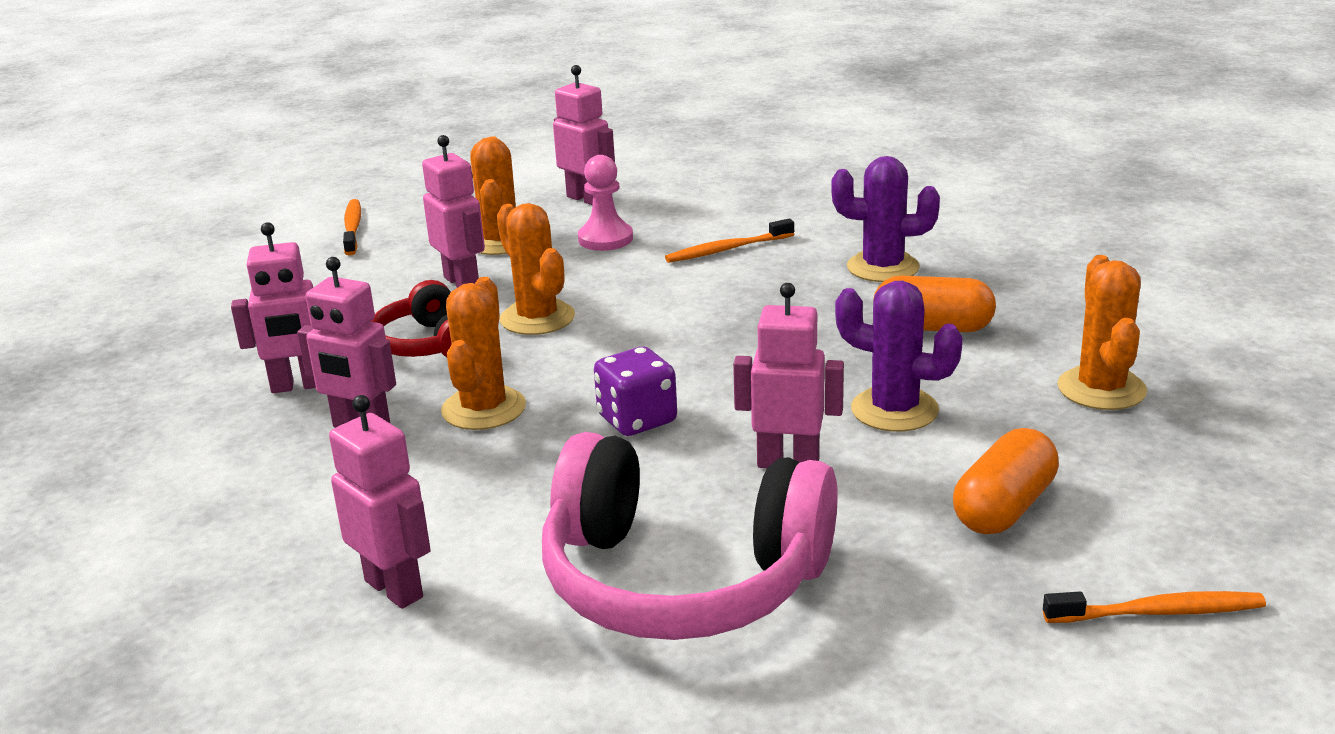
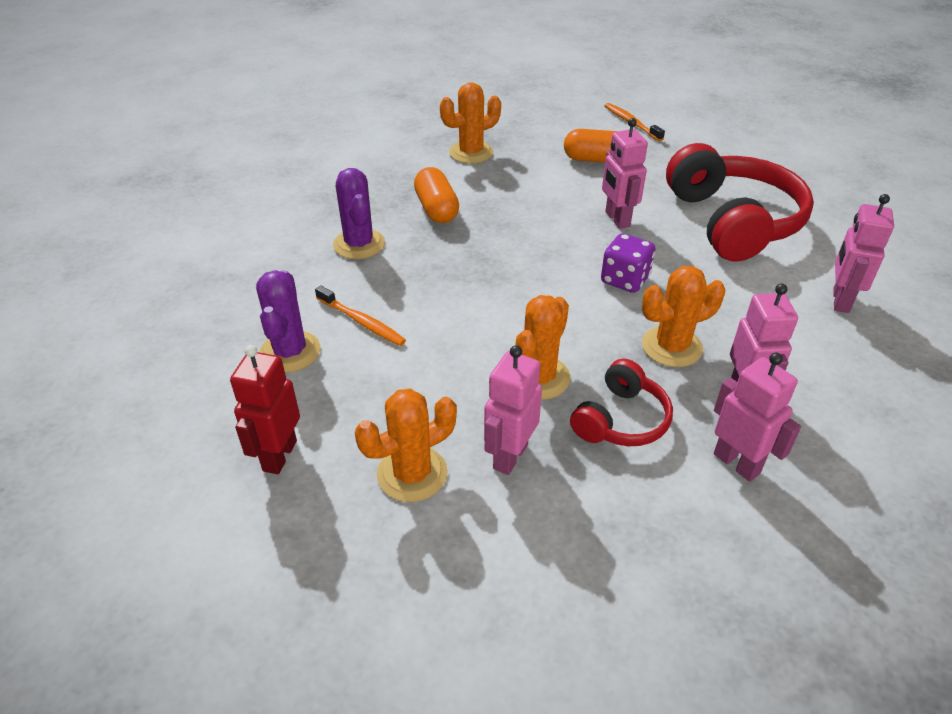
camera: 120 degrees left, 15 degrees up
(353, 228) = (438, 638): orange toothbrush -> none
(586, 199) = (279, 455): pink robot -> red robot
(605, 239) = (372, 400): pink pawn -> none
(682, 579) = (732, 221): pink headphones -> red headphones
(894, 410) = (539, 201): purple cactus -> purple cactus (290, 352)

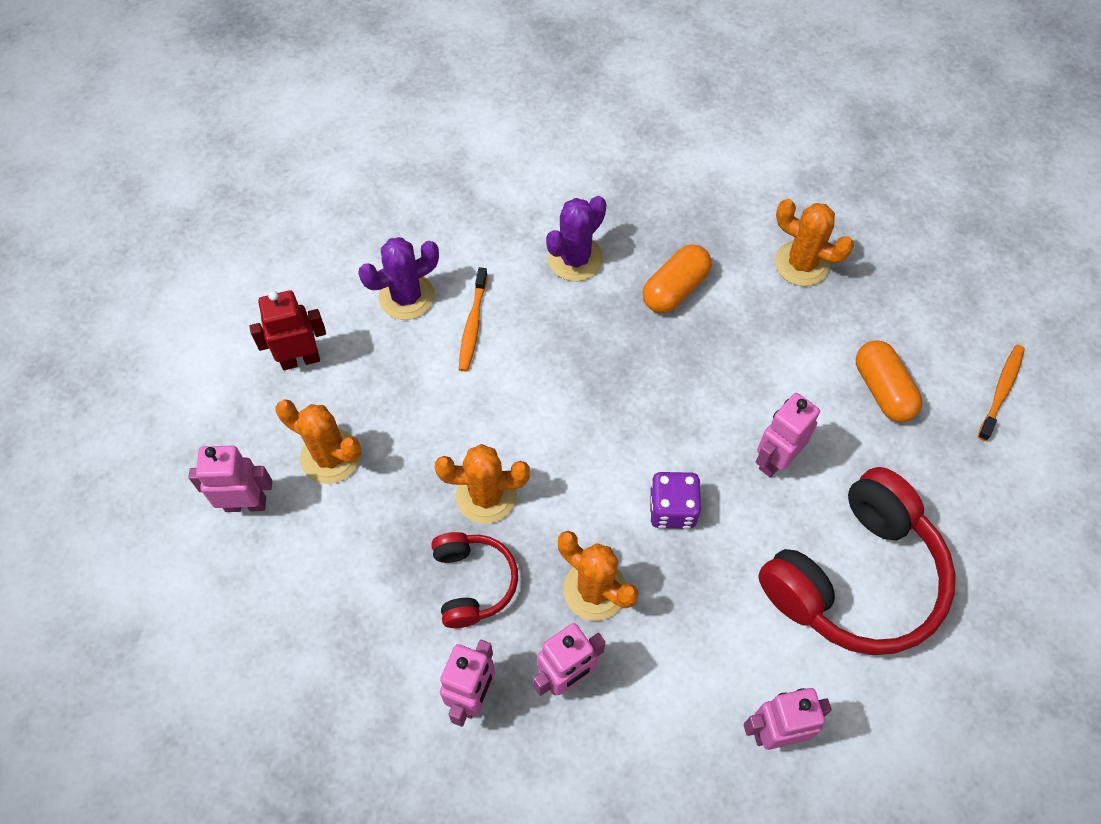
camera: 60 degrees right, 20 degrees up
(509, 456) = (384, 516): pink robot -> pink robot (246, 503)
(620, 419) = (472, 582): red headphones -> red headphones turned 105 degrees counterclockwise

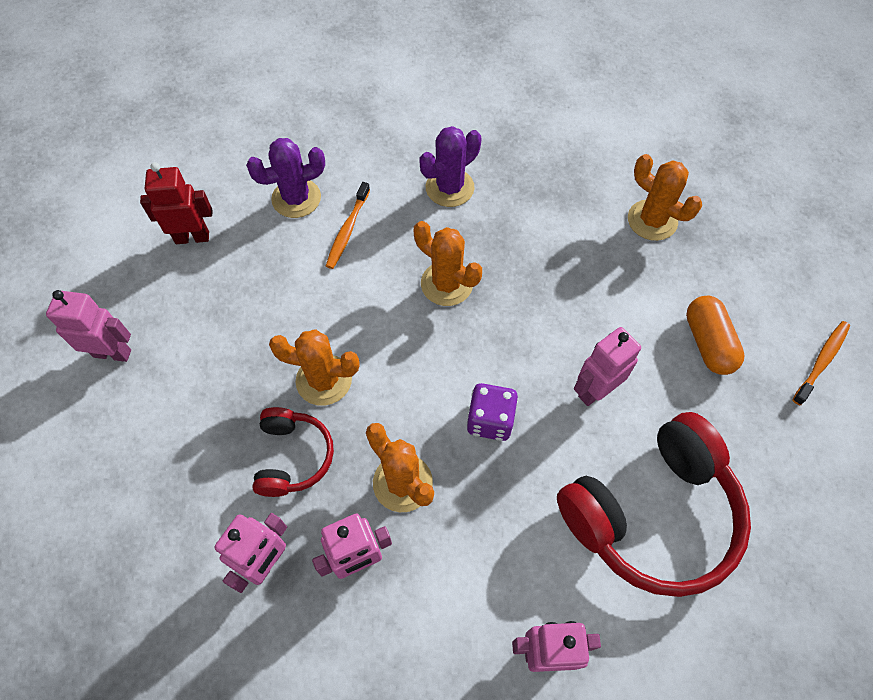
camera: 10 degrees right, 0 degrees up
(330, 457) = (196, 324): orange cactus -> orange cactus (446, 284)
(675, 289) = (533, 226): orange capsule -> none

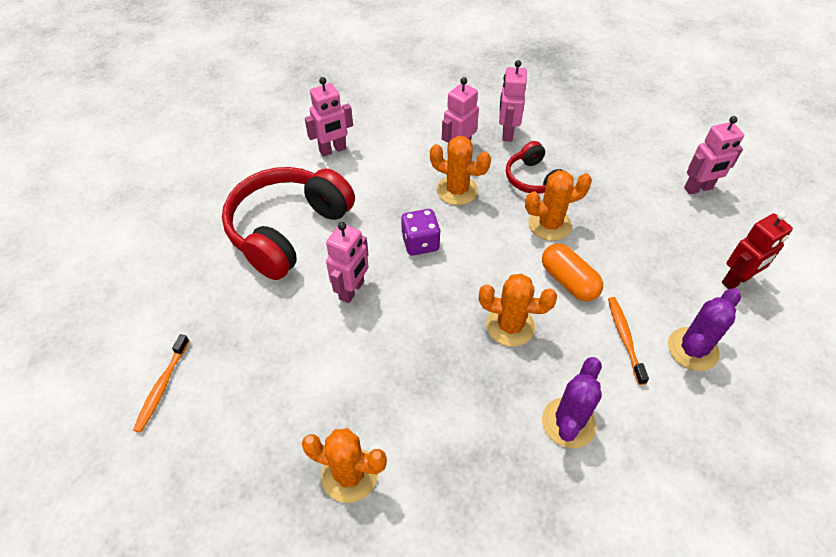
camera: 155 degrees right, 10 degrees down
(708, 343) = (267, 363): orange capsule -> orange capsule (568, 281)

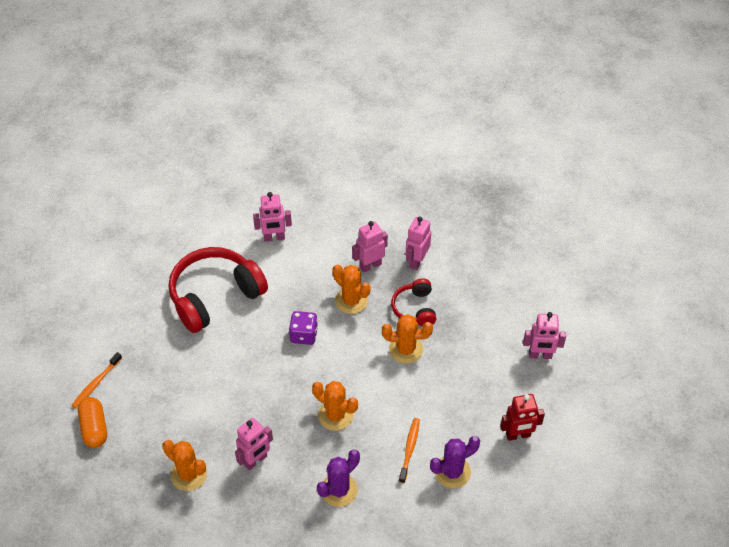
camera: 20 degrees right, 0 degrees up
(352, 290) = (240, 356): pink robot -> pink robot (255, 460)
(568, 281) = (394, 397): orange capsule -> orange capsule (94, 428)

